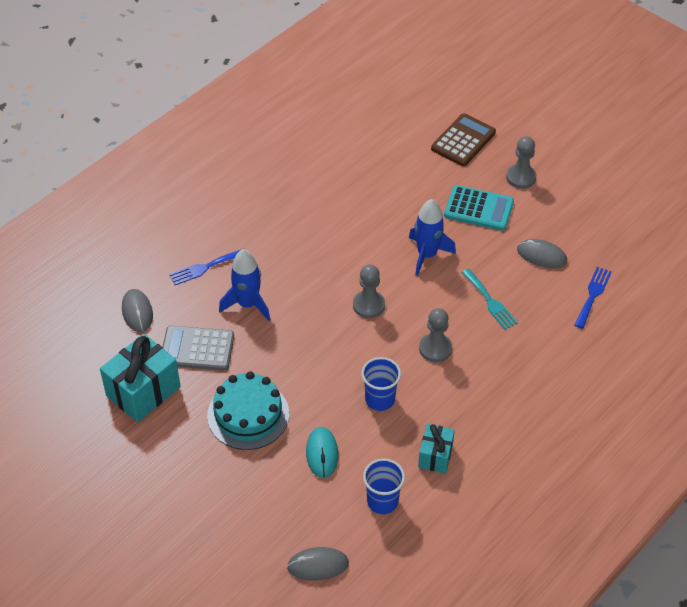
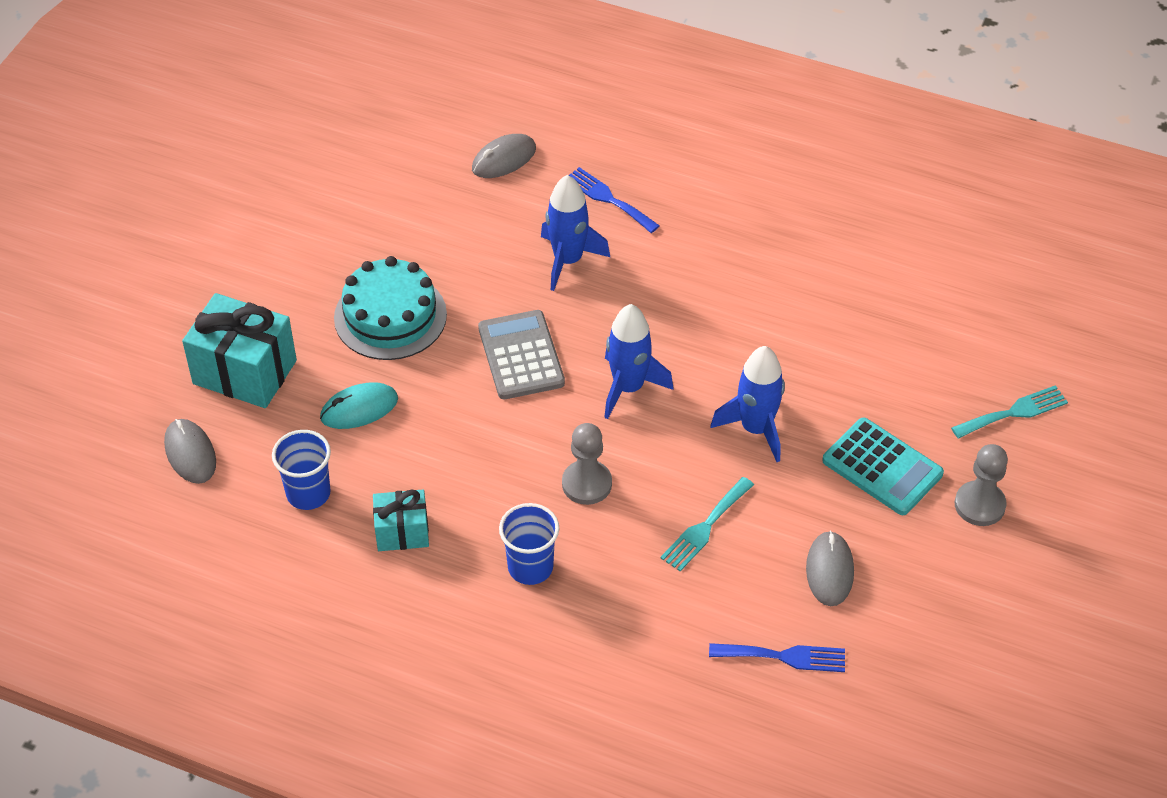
camera: 70 degrees right, 0 degrees up
(143, 391) = (384, 206): turquoise gift -> turquoise gift (245, 372)
(197, 349) = (472, 234): grey calculator -> grey calculator (521, 356)
(368, 305) = (628, 388): grey pawn -> blue rocket
(380, 399) = (471, 445): blue cup -> blue cup (530, 567)
(463, 141) = (1014, 412): brown calculator -> turquoise fork
(478, 209) = (882, 467): turquoise calculator -> turquoise calculator turned 45 degrees counterclockwise

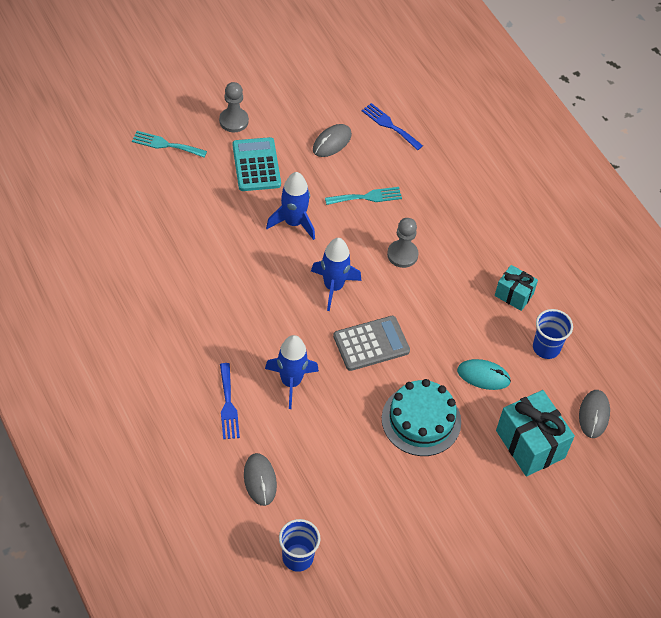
camera: 145 degrees left, 5 degrees up
(504, 159) = (260, 480): grey mouse -> grey mouse turned 75 degrees clockwise
(521, 356) = (371, 344): grey calculator -> grey calculator turned 135 degrees counterclockwise
(530, 567) = (466, 236): blue cup -> blue cup (297, 557)

